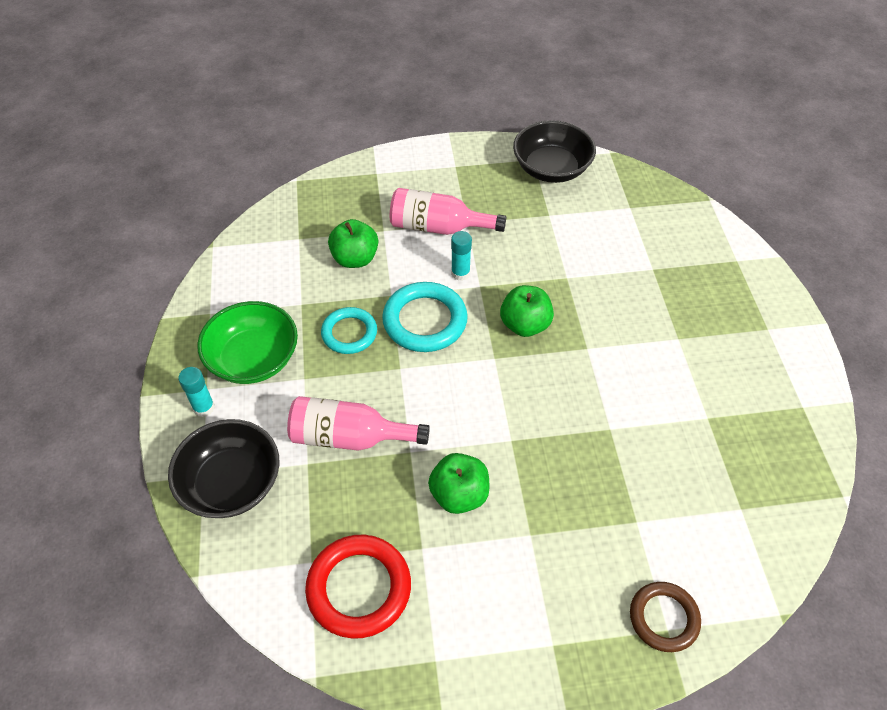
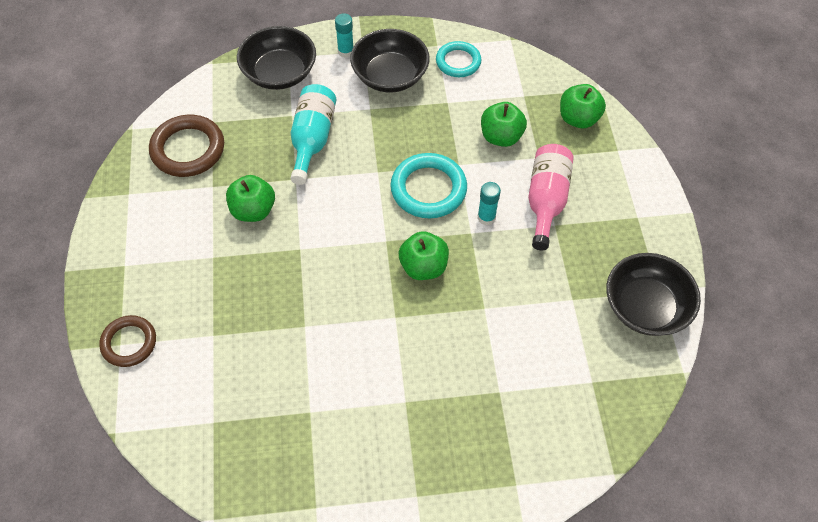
camera: 90 degrees right, 5 degrees up
(253, 359) = (390, 76): green bowl -> black bowl
(334, 198) = (578, 119): none -> green apple
(349, 333) = (415, 136): turquoise ring -> turquoise ring (458, 62)
(349, 437) = (312, 139): pink bottle -> turquoise bottle
(359, 588) = (188, 149): red ring -> brown ring

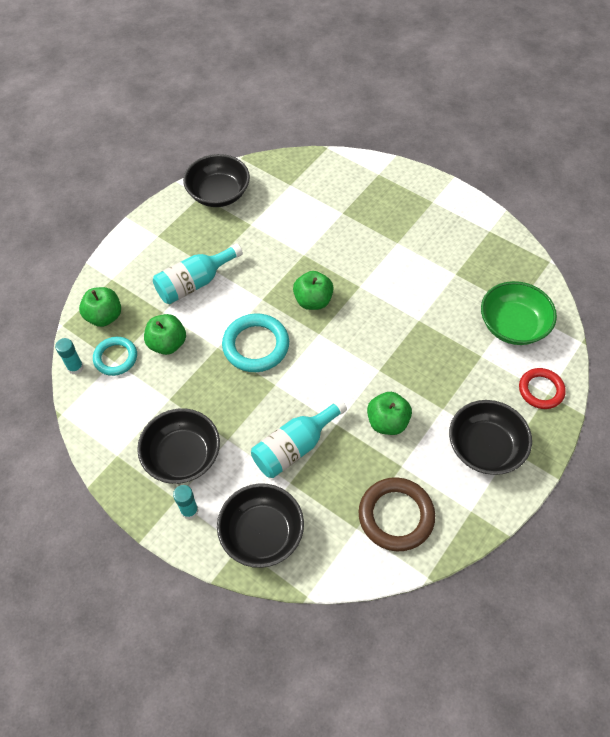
camera: 135 degrees left, 0 degrees up
(129, 343) = (541, 390): brown ring -> red ring
(149, 250) = (485, 448): none -> black bowl
(203, 395) = (513, 325): none -> green bowl
(458, 62) = (121, 426): turquoise ring -> turquoise ring (115, 358)
(486, 217) = (242, 300): turquoise glue stick -> turquoise glue stick (75, 367)
(546, 200) = (194, 283): pink bottle -> turquoise bottle

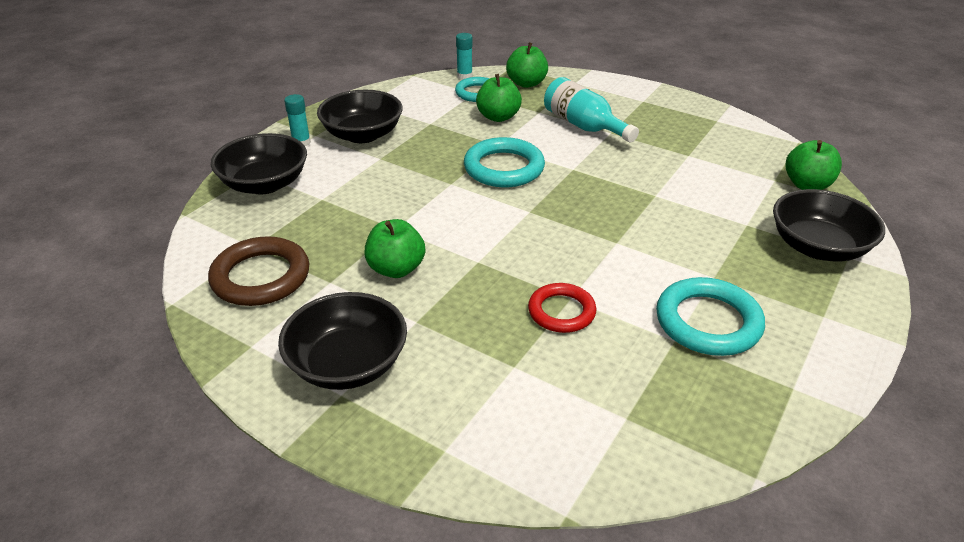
camera: 85 degrees right, 20 degrees down
(219, 194) = (726, 131): black bowl -> black bowl (818, 247)
(294, 447) = (366, 200): turquoise bottle -> none
(313, 301) = (580, 205): green apple -> green apple (807, 185)
(439, 255) = (708, 322): none -> turquoise ring
(513, 325) = (583, 409): green bowl -> none
(541, 390) = (451, 440): red ring -> red ring (561, 311)

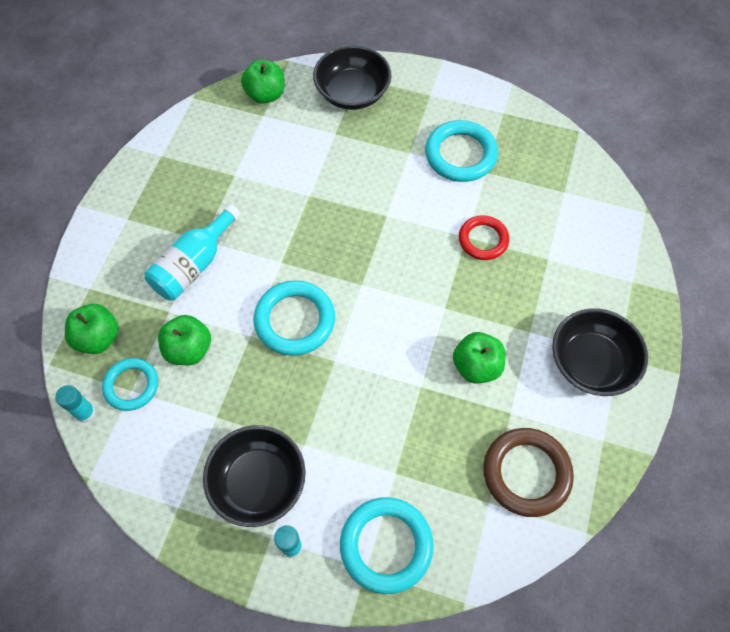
camera: 105 degrees left, 25 degrees up
(265, 184) = (386, 545): black bowl -> turquoise ring

